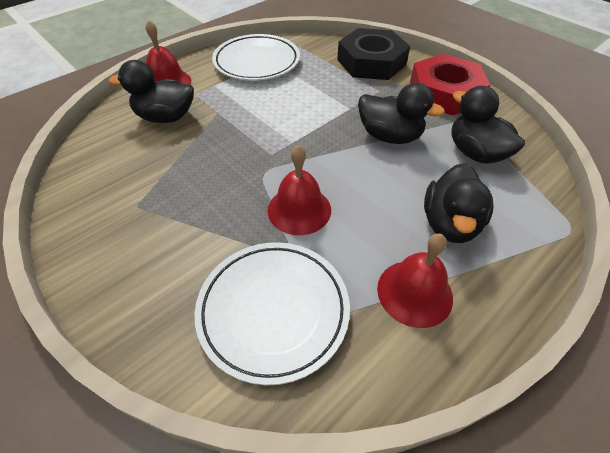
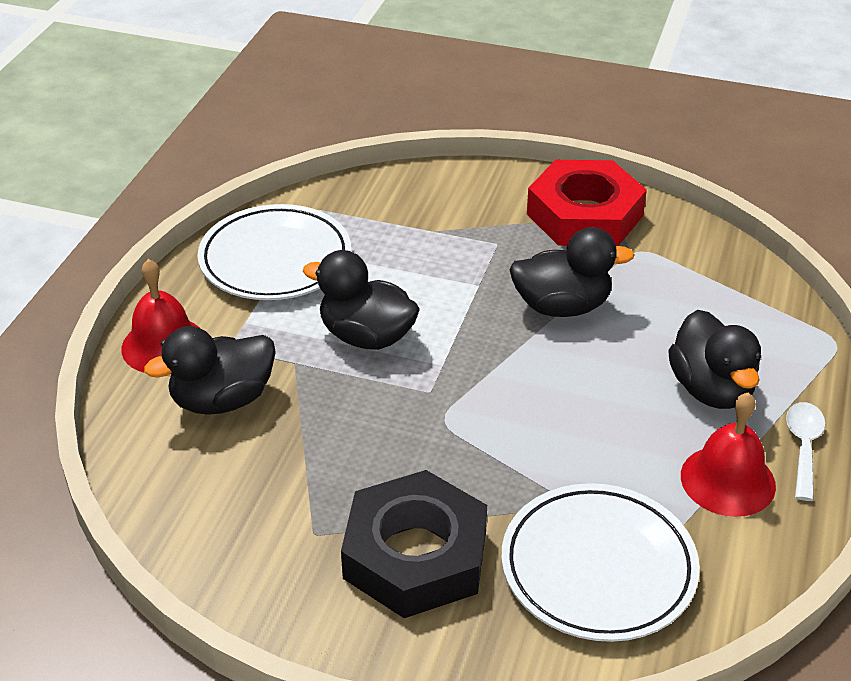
camera: 30 degrees left, 10 degrees down
(299, 209) = (529, 447): red bell -> none
(371, 62) = (449, 200): black nut -> black nut (415, 555)
(475, 153) = (680, 289): black duck -> black duck (366, 336)
(492, 295) = (803, 447): none -> white spoon

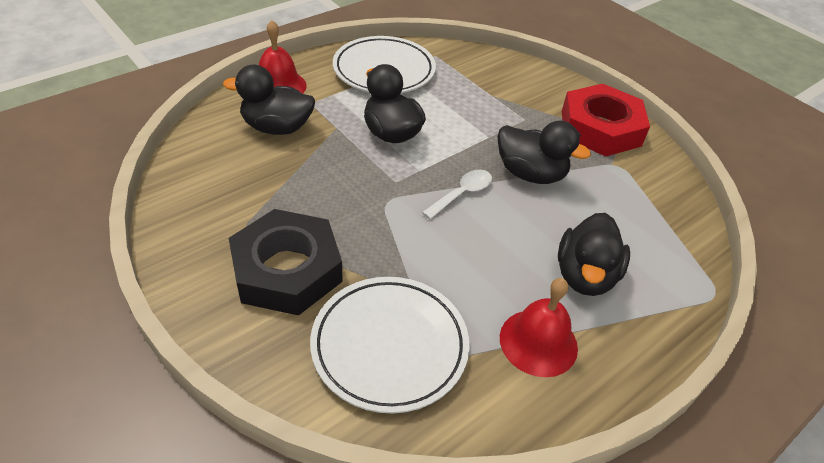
camera: 30 degrees right, 5 degrees up
(803, 447) = (619, 352): white spoon -> white spoon (462, 194)

